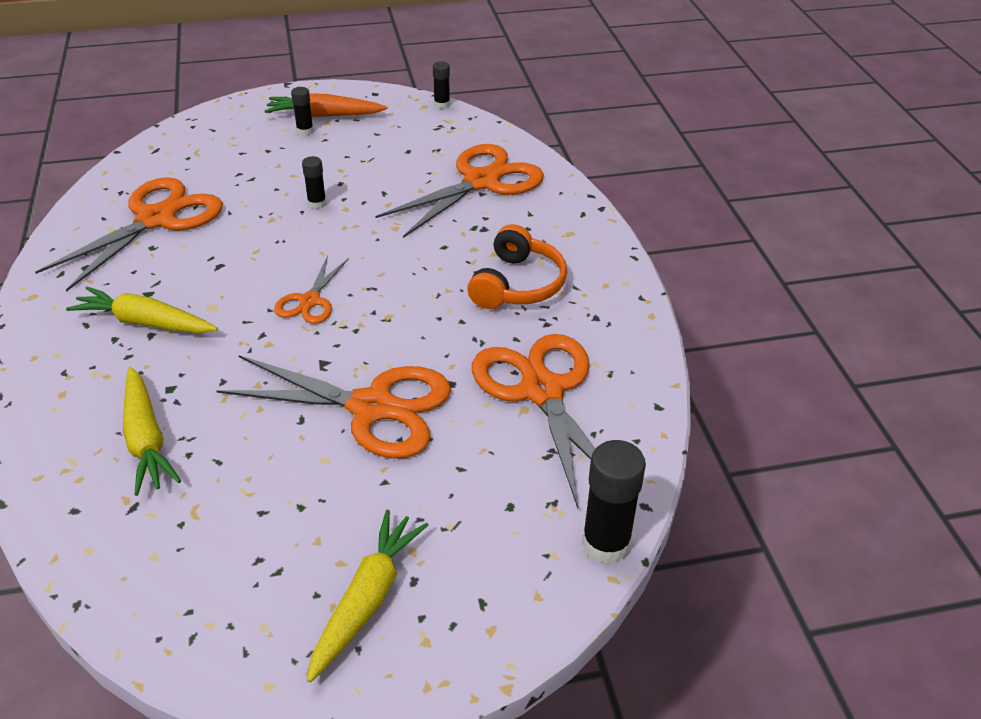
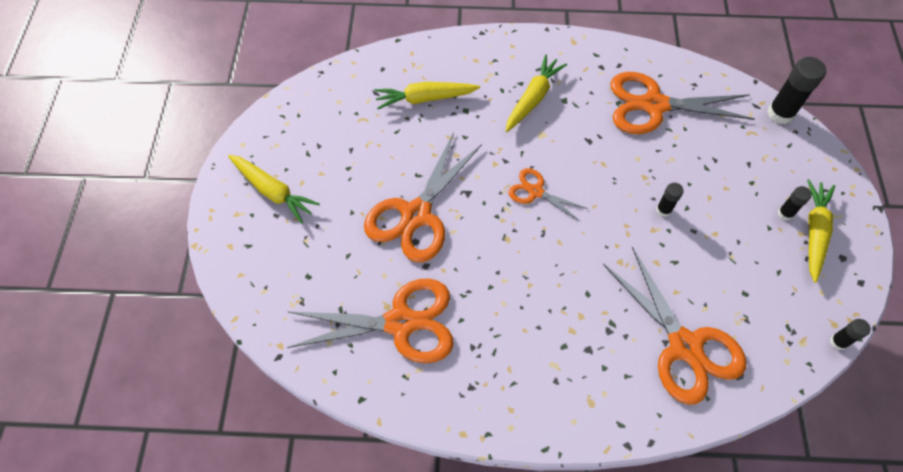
camera: 105 degrees right, 20 degrees up
(156, 219) = (654, 105): orange scissors -> orange scissors turned 135 degrees clockwise
(324, 115) = (814, 232): orange carrot -> yellow carrot
(518, 284) = (525, 338): orange headphones -> none
(606, 544) = (259, 323): black glue stick -> black glue stick (780, 113)

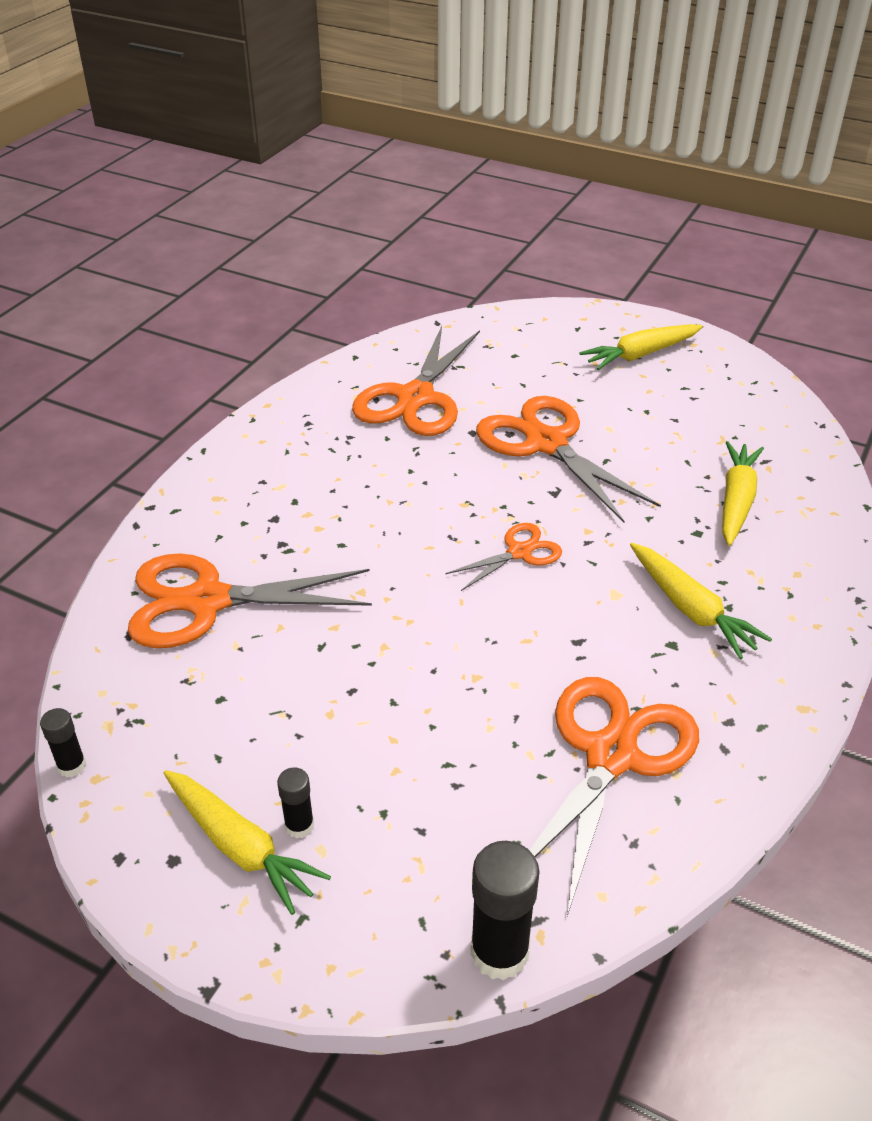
camera: 115 degrees right, 20 degrees down
(663, 210) = (407, 672): black glue stick -> none

